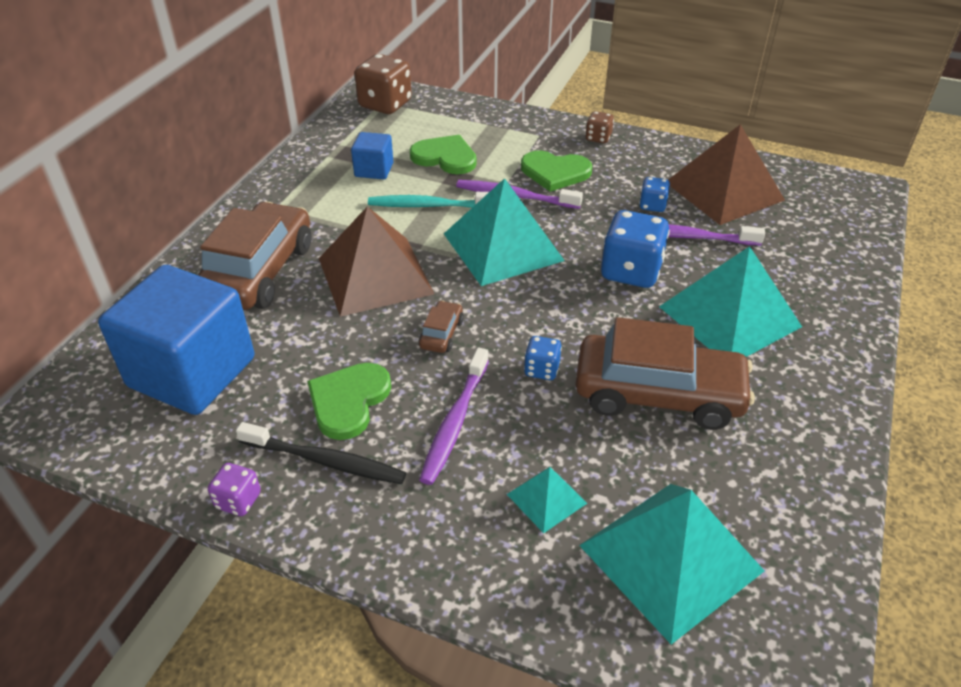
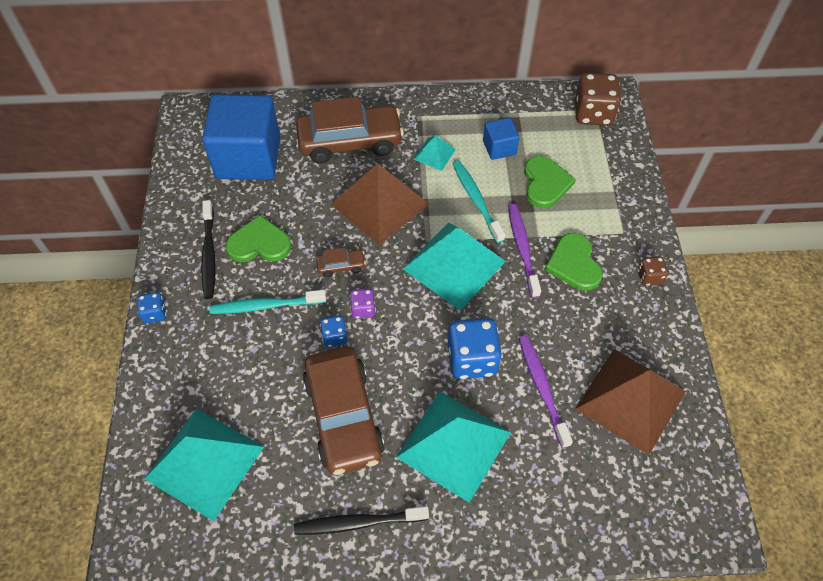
camera: 65 degrees right, 15 degrees up
(238, 500) = (167, 228): purple dice -> purple dice (363, 309)
(455, 422) = (266, 306): purple toothbrush -> turquoise toothbrush
(546, 498) = (224, 378): turquoise pyramid -> turquoise pyramid (434, 154)
(652, 205) = (571, 349): blue dice -> blue dice (155, 313)
(804, 422) = (358, 523): none -> black toothbrush

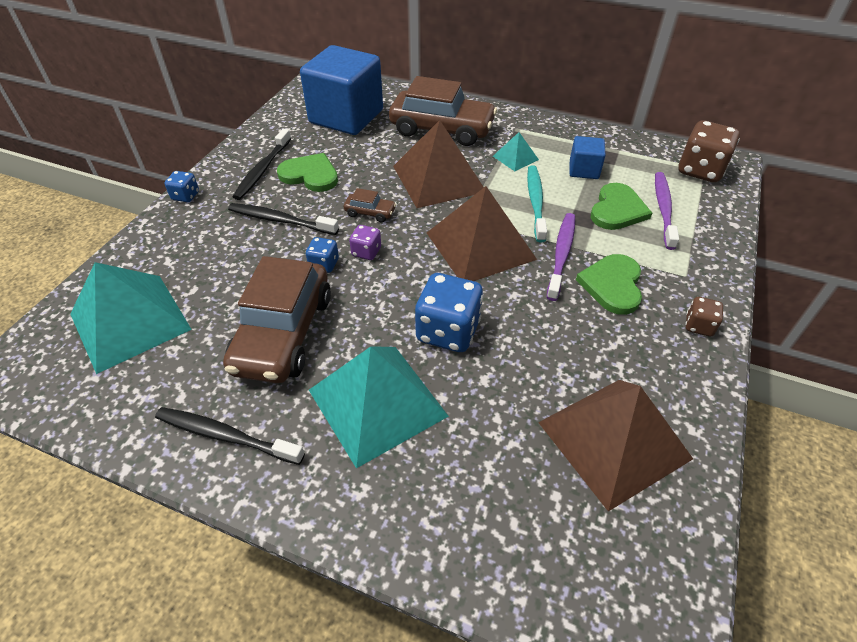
camera: 25 degrees right, 10 degrees down
(266, 306) = (281, 220): turquoise toothbrush -> black toothbrush
(454, 265) = (480, 245): turquoise pyramid -> brown pyramid
(542, 389) = (510, 387): purple toothbrush -> purple toothbrush (663, 209)

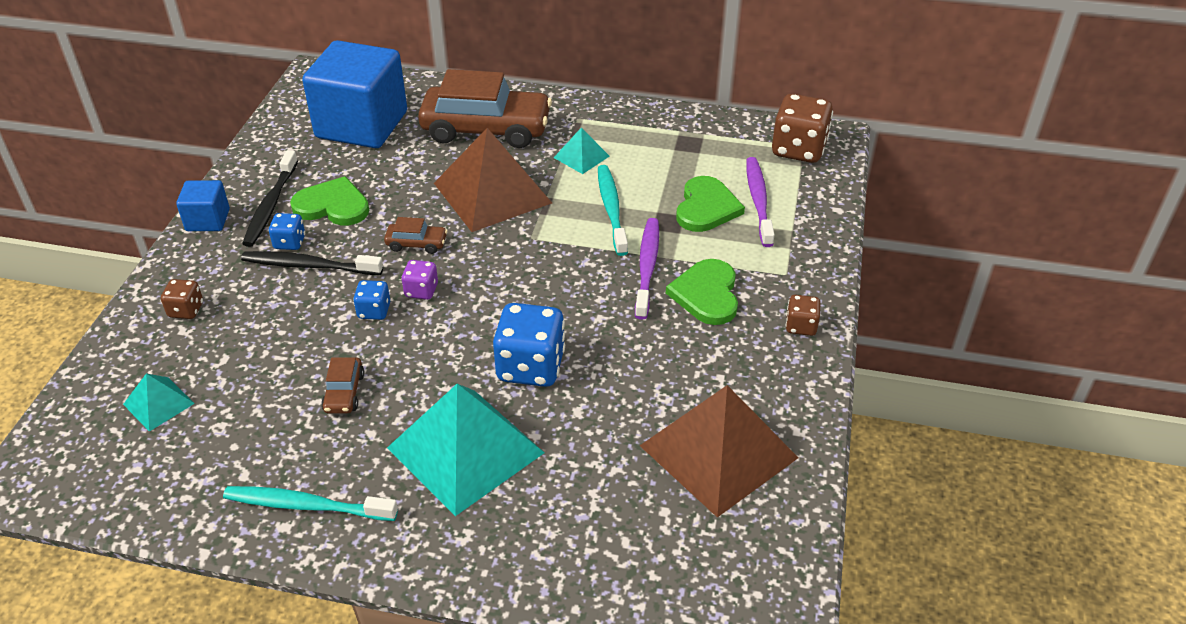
camera: 10 degrees left, 5 degrees down
(130, 321) = (158, 404): turquoise pyramid -> turquoise pyramid, size x0.47
(175, 245) = (186, 310): none -> brown dice
(185, 196) = (181, 249): blue dice -> blue dice (290, 242)
(226, 436) = (307, 506): black toothbrush -> turquoise toothbrush
(283, 333) = (344, 392): brown car -> brown car, size x0.42
(480, 245) = (553, 267): brown pyramid -> none
(584, 170) = (664, 163): blue cube -> blue cube (208, 220)

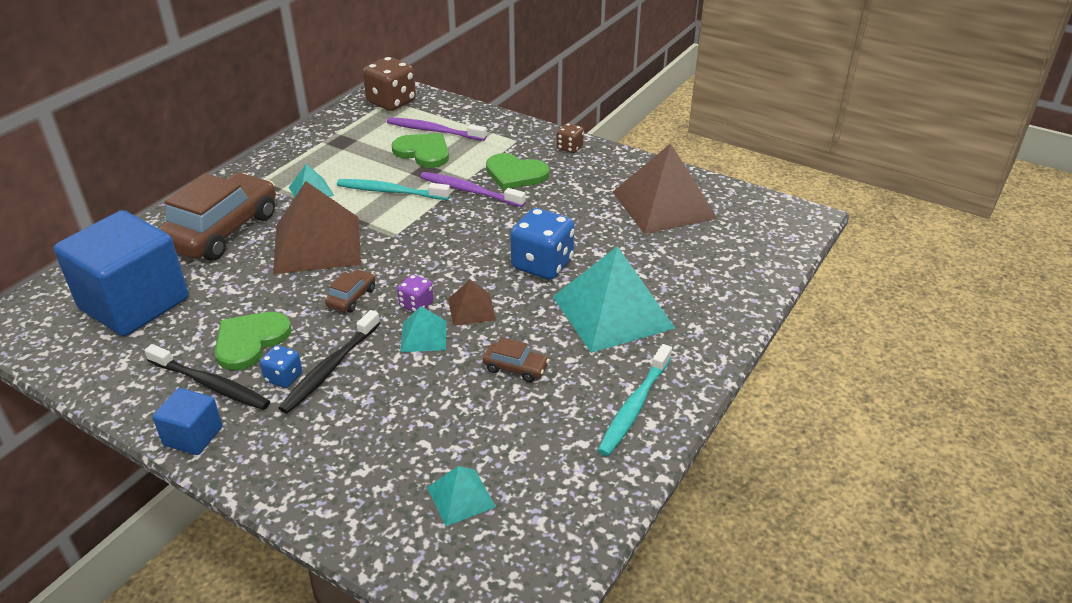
camera: 70 degrees left, 5 degrees down
(186, 310) = (332, 465): brown dice -> none
(374, 311) = (423, 336): blue dice -> turquoise pyramid
(428, 332) = (471, 309): none -> brown pyramid

